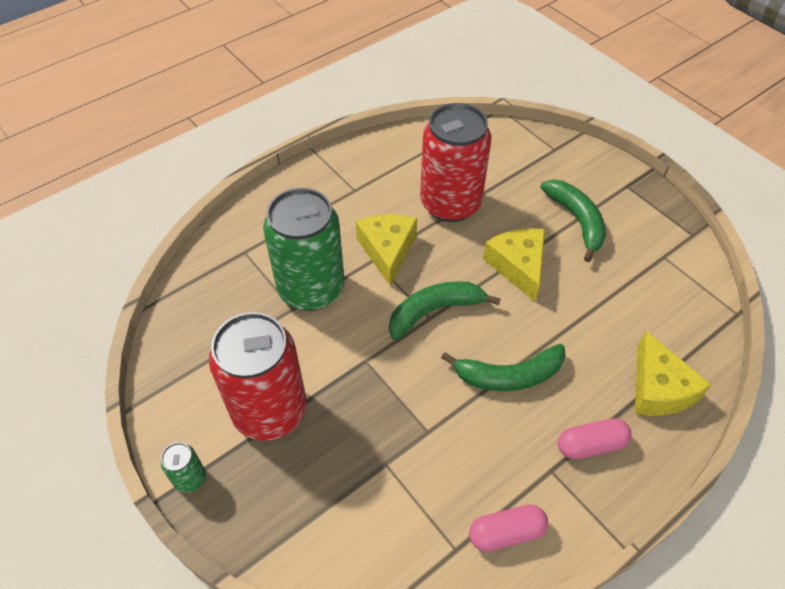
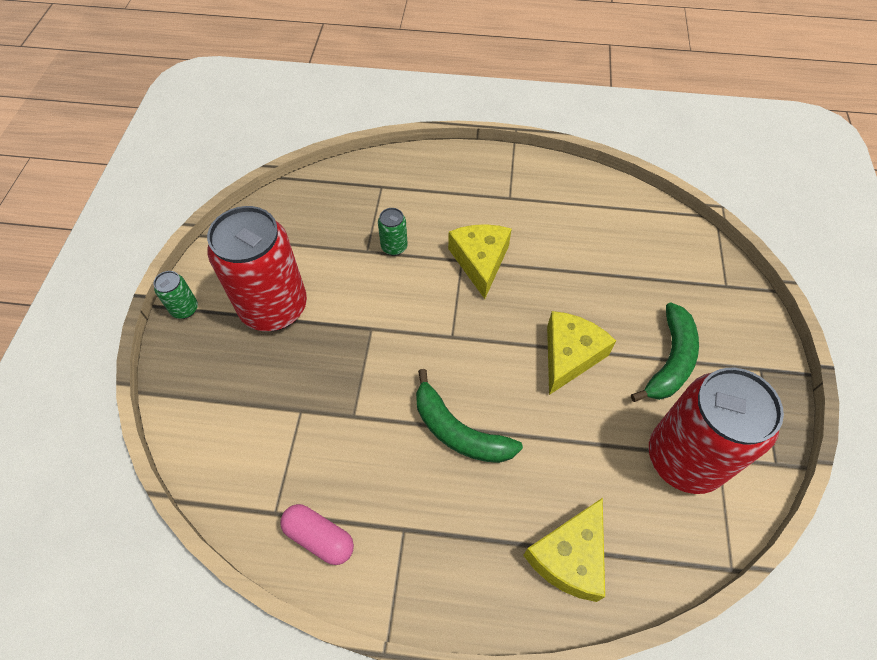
camera: 45 degrees right, 5 degrees up
(311, 289) = (394, 247): green can -> green can, size x0.41
(387, 250) = (480, 261): yellow cheese -> yellow cheese turned 45 degrees counterclockwise
(434, 311) = (461, 334): green banana -> none
(450, 204) = (573, 263): red can -> red can (684, 458)
(591, 445) = (457, 542): pink capsule -> none

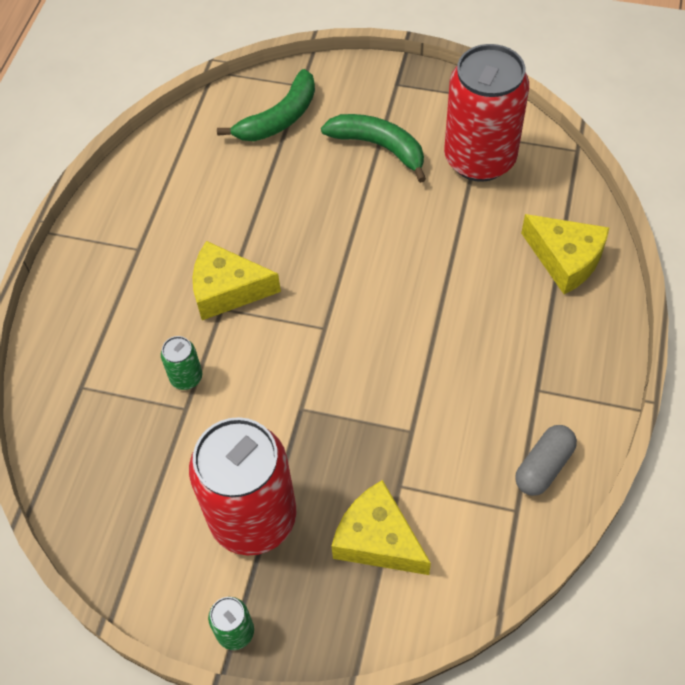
camera: 80 degrees left, 0 degrees up
(319, 537) = (543, 466): pink capsule -> grey capsule
(458, 431) = (438, 333): green banana -> green banana (279, 118)
(569, 355) = (363, 226): yellow cheese -> yellow cheese (377, 539)

